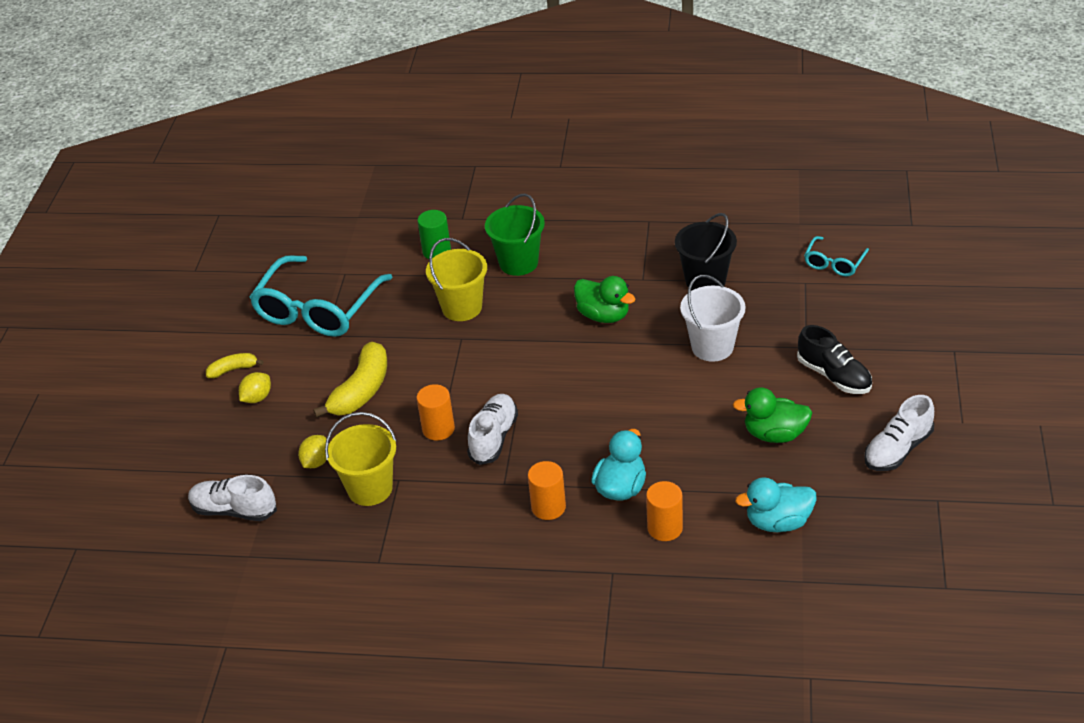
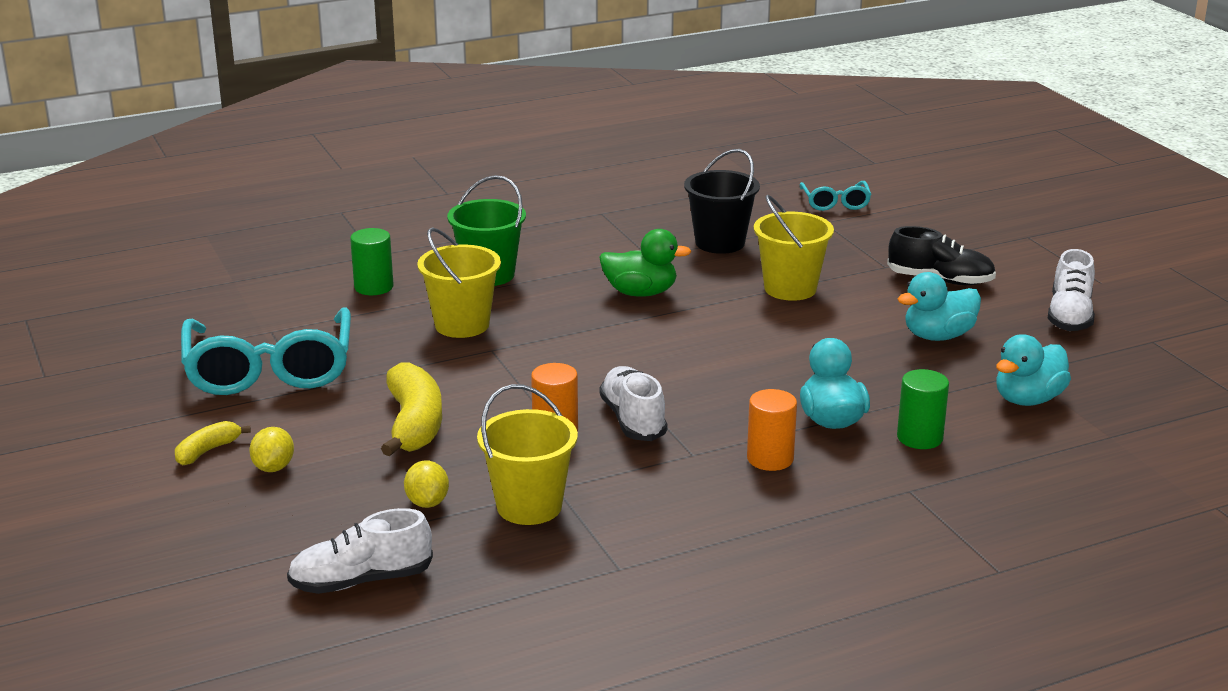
camera: 35 degrees left, 15 degrees down
(665, 528) = (919, 438): orange cylinder -> green cylinder
(712, 347) = (790, 288): white bucket -> yellow bucket
(774, 434) = (938, 336): green duck -> turquoise duck

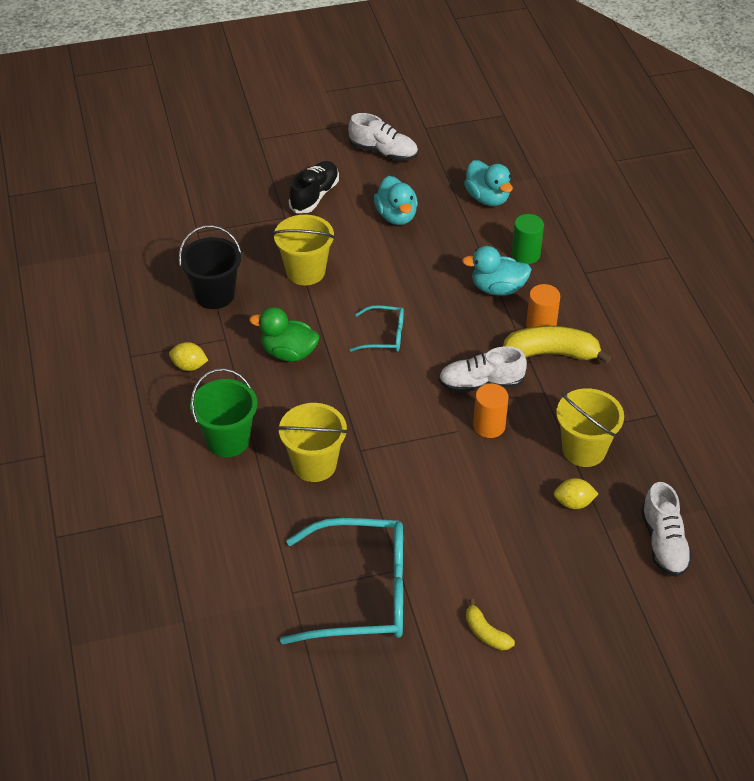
camera: 80 degrees left, 20 degrees up
(273, 467) = (516, 590): yellow lemon -> yellow lemon (189, 366)
(374, 287) = (228, 518): green cylinder -> none
(414, 424) = (466, 504): yellow banana -> yellow banana (551, 353)
(640, 293) = (288, 353): green duck -> green duck turned 90 degrees counterclockwise
(835, 203) = (164, 219): turquoise glasses -> turquoise glasses (384, 336)

